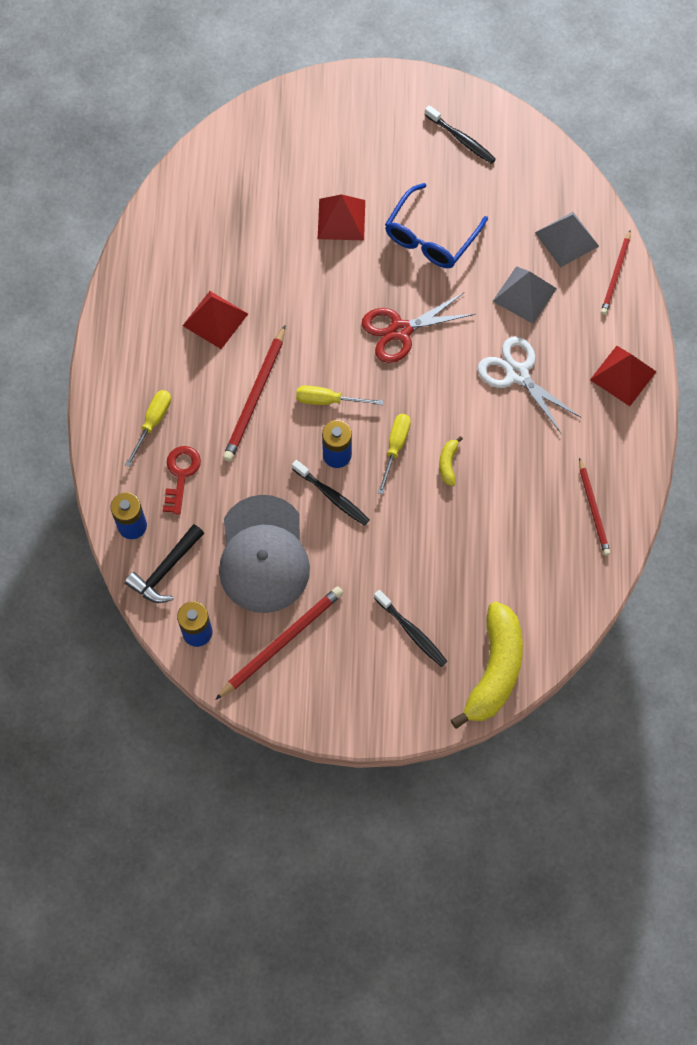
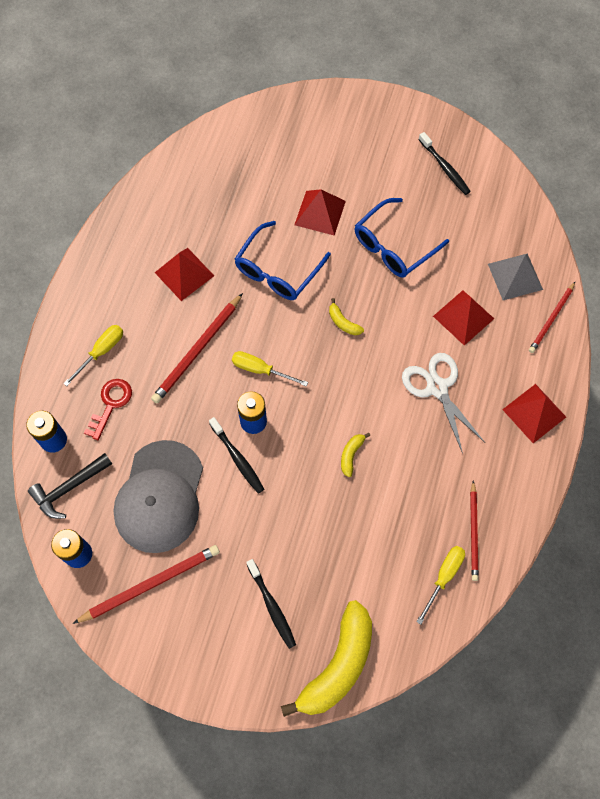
camera: 15 degrees right, 0 degrees up
(314, 293) = (277, 271): none -> blue glasses
(395, 447) = (307, 428): yellow screwdriver -> yellow screwdriver (443, 577)
(400, 330) = (343, 322): red scissors -> yellow banana
(524, 295) = (463, 317): grey pyramid -> red pyramid

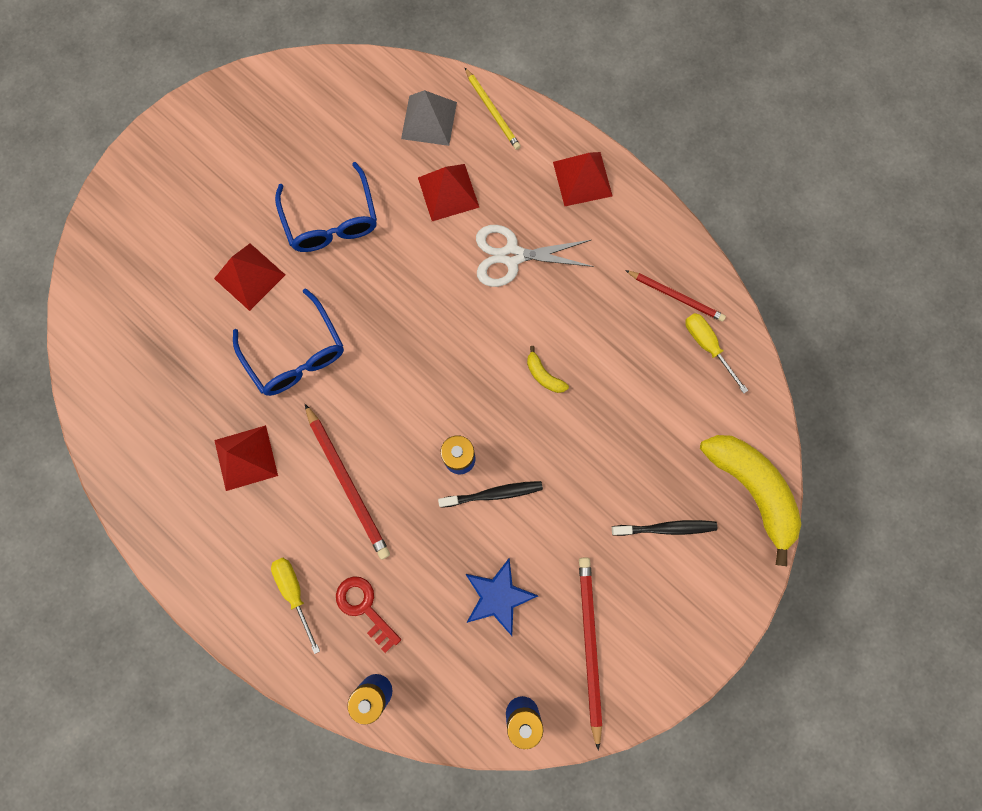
camera: 65 degrees left, 10 degrees up
(69, 488) = (442, 694): black hammer -> none
(160, 497) = (498, 596): grey cap -> blue star
(260, 370) = (404, 425): yellow screwdriver -> none
(343, 322) = (393, 314): yellow banana -> none
(445, 168) = (266, 123): black toothbrush -> none
(551, 319) = (492, 111): red pencil -> yellow pencil

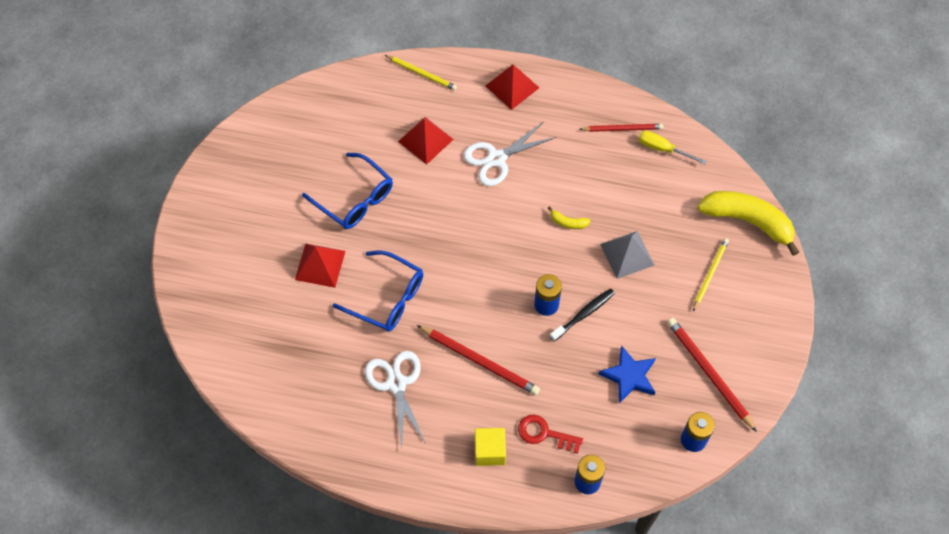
camera: 30 degrees left, 15 degrees down
(245, 457) = (396, 384): red pyramid -> white scissors
(295, 592) = (490, 451): yellow screwdriver -> yellow cube
(429, 120) = (381, 101): grey pyramid -> grey pyramid (627, 254)
(666, 528) = (710, 274): black toothbrush -> yellow pencil

